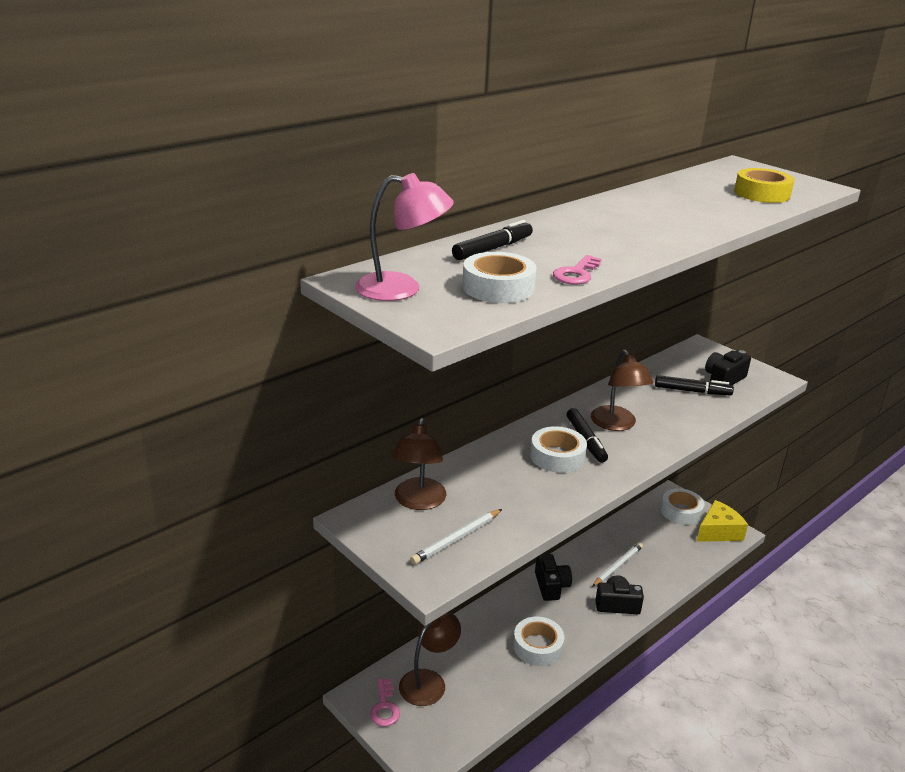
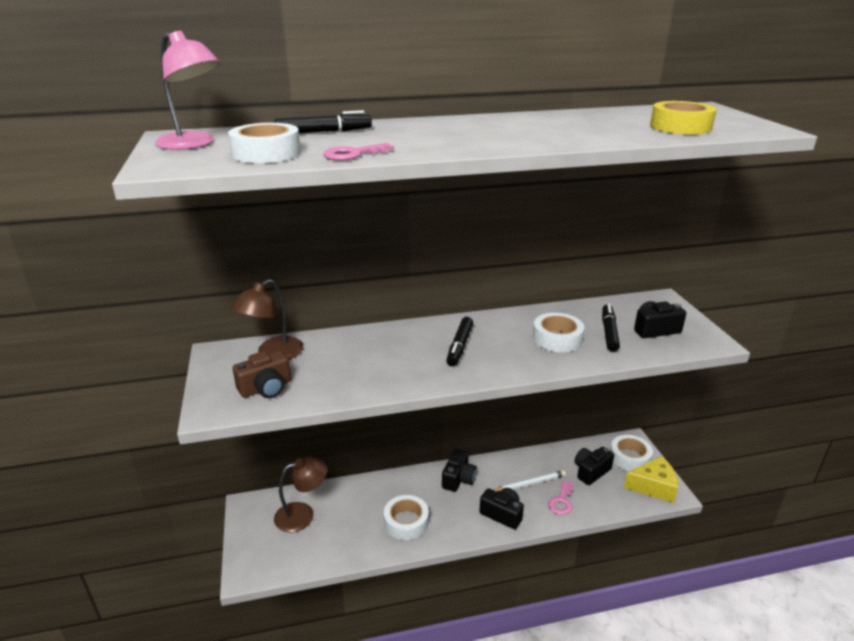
camera: 30 degrees right, 0 degrees up
(384, 707) = (256, 520): pink key -> pink key (561, 501)
(456, 539) = (266, 388): white pencil -> brown camera
(557, 456) = (420, 351): white tape -> white tape (557, 339)
(616, 424) = (503, 341): brown lamp -> none
(660, 536) = (591, 471): none -> black camera
(692, 391) = (609, 332): black marker -> black marker turned 120 degrees counterclockwise

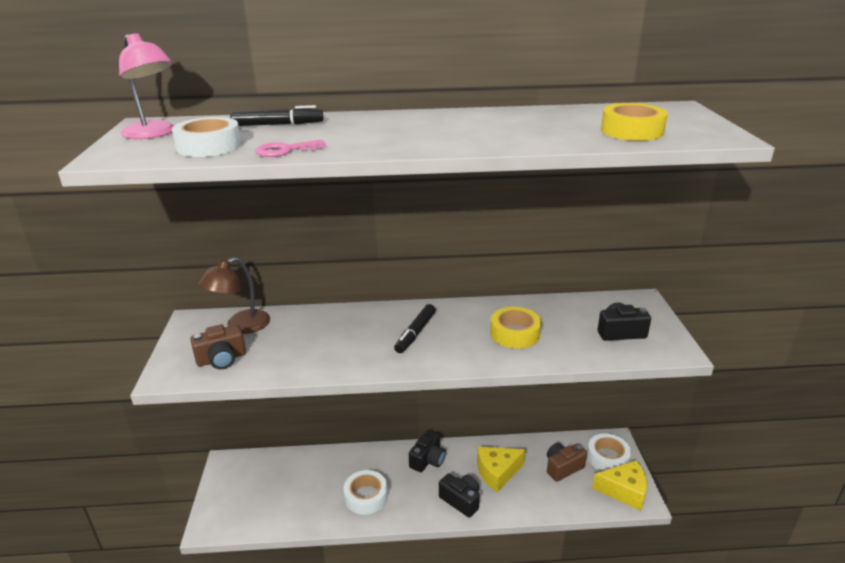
camera: 10 degrees right, 0 degrees up
(302, 514) = (272, 477): brown lamp -> none
(530, 483) = (497, 472): white pencil -> yellow cheese
(557, 339) = (515, 333): white tape -> yellow tape
(561, 501) = (524, 495): pink key -> none
(591, 471) = (563, 467): black camera -> brown camera
(609, 332) = (571, 331): black marker -> none

